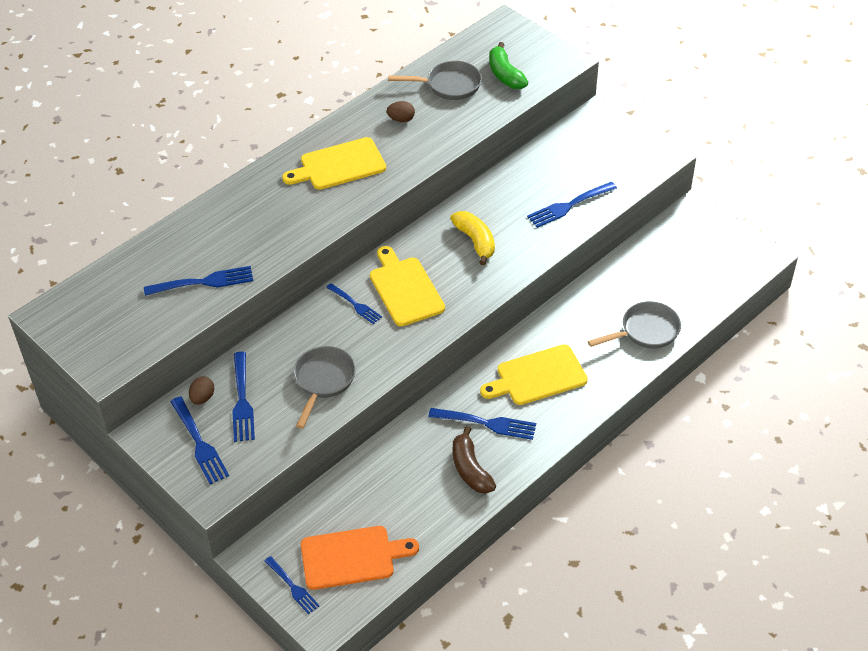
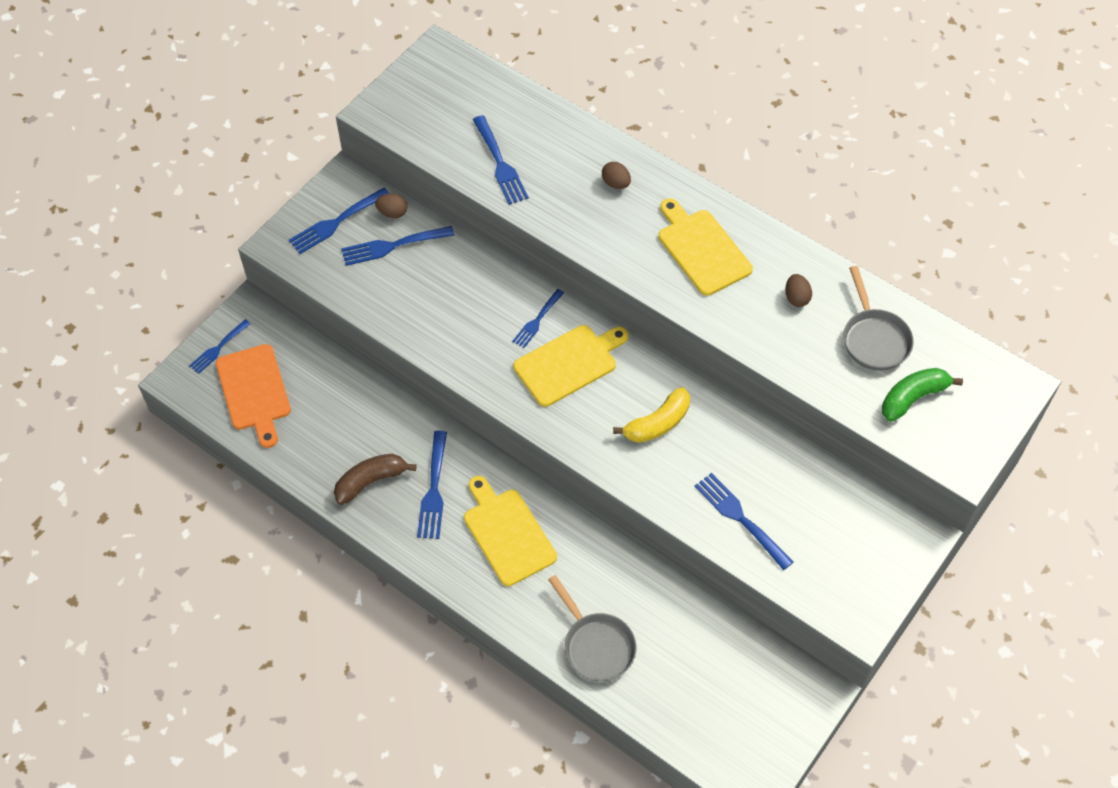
camera: 80 degrees right, 10 degrees up
(253, 208) = (616, 183): none -> brown egg
(323, 381) = (427, 310): grey pan -> none

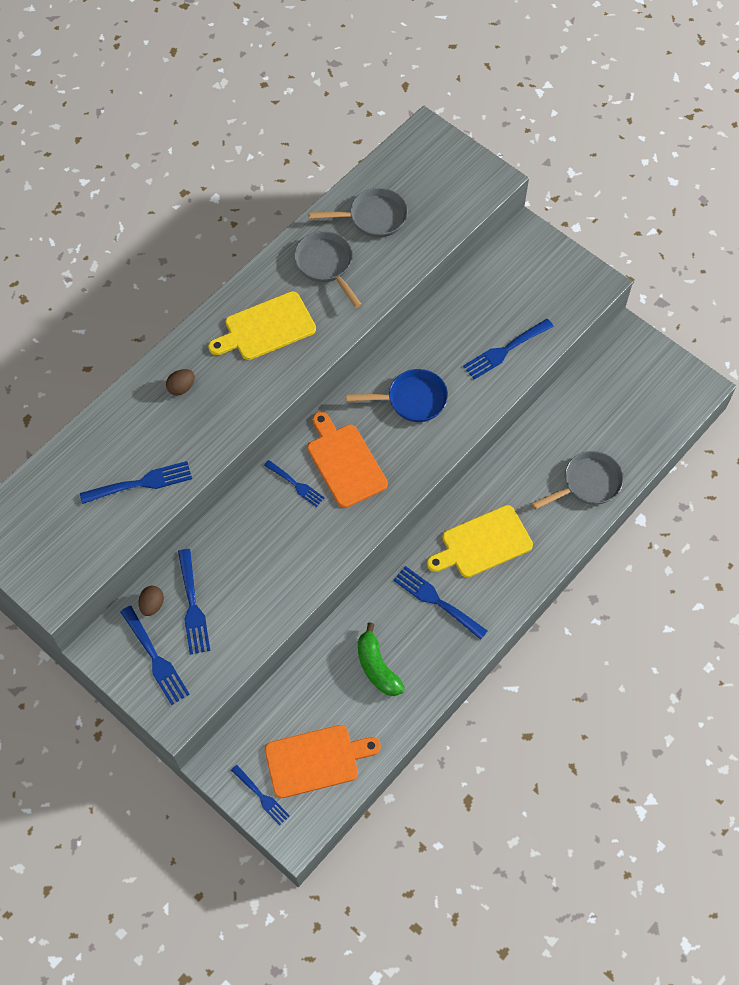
camera: 85 degrees left, 5 degrees up
(370, 481) = (424, 654): brown banana -> none
(434, 490) = (436, 601): blue fork -> blue fork turned 150 degrees counterclockwise
(569, 363) = (345, 462): yellow cutting board -> orange cutting board
(657, 423) = (412, 400): yellow banana -> blue pan
(796, 298) = (326, 265): brown egg -> grey pan
(913, 398) = (431, 201): green banana -> green banana (377, 667)

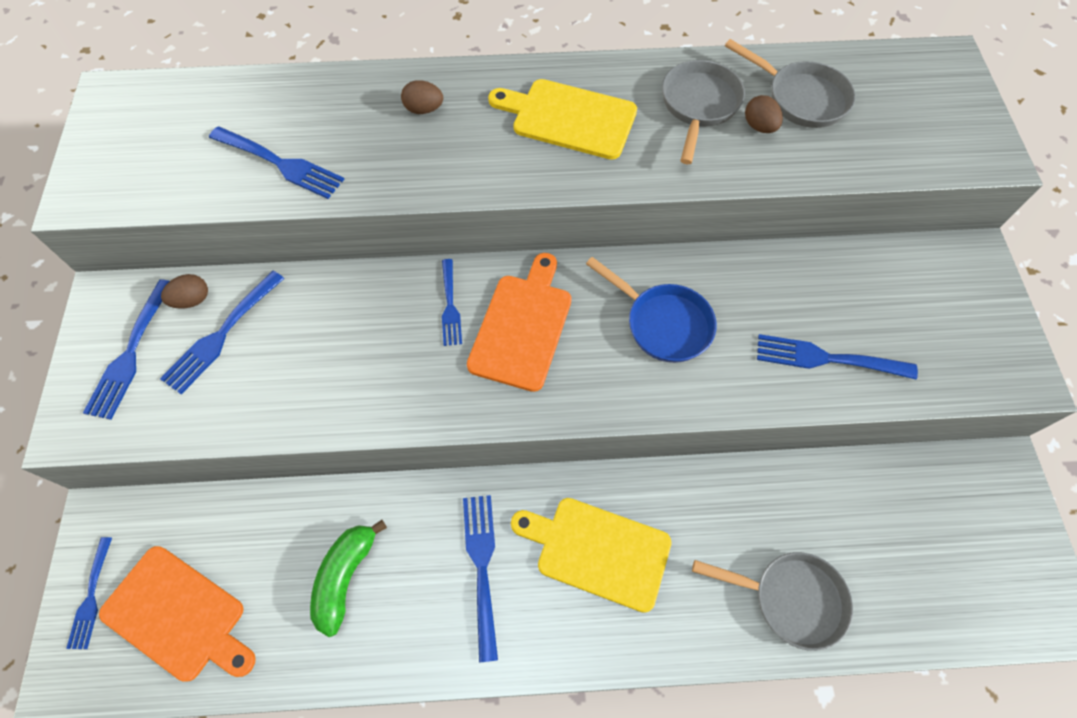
camera: 45 degrees right, 0 degrees up
(368, 252) = (759, 127): none -> brown egg

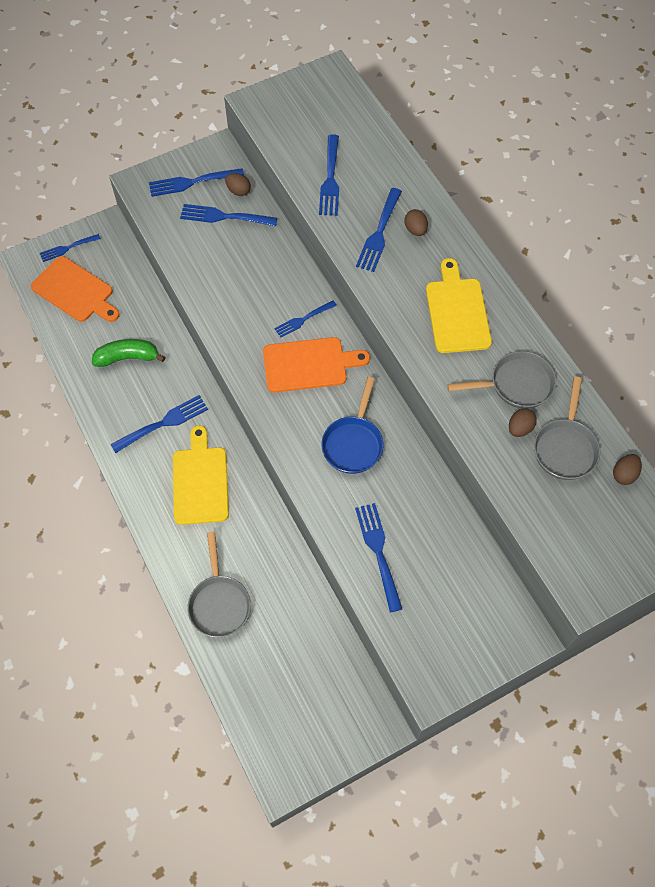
camera: 65 degrees right, 0 degrees up
(178, 615) = (75, 291): orange cutting board -> orange cutting board turned 60 degrees counterclockwise
(404, 147) = (379, 233): none -> blue fork
(853, 65) = (624, 474): none -> brown egg

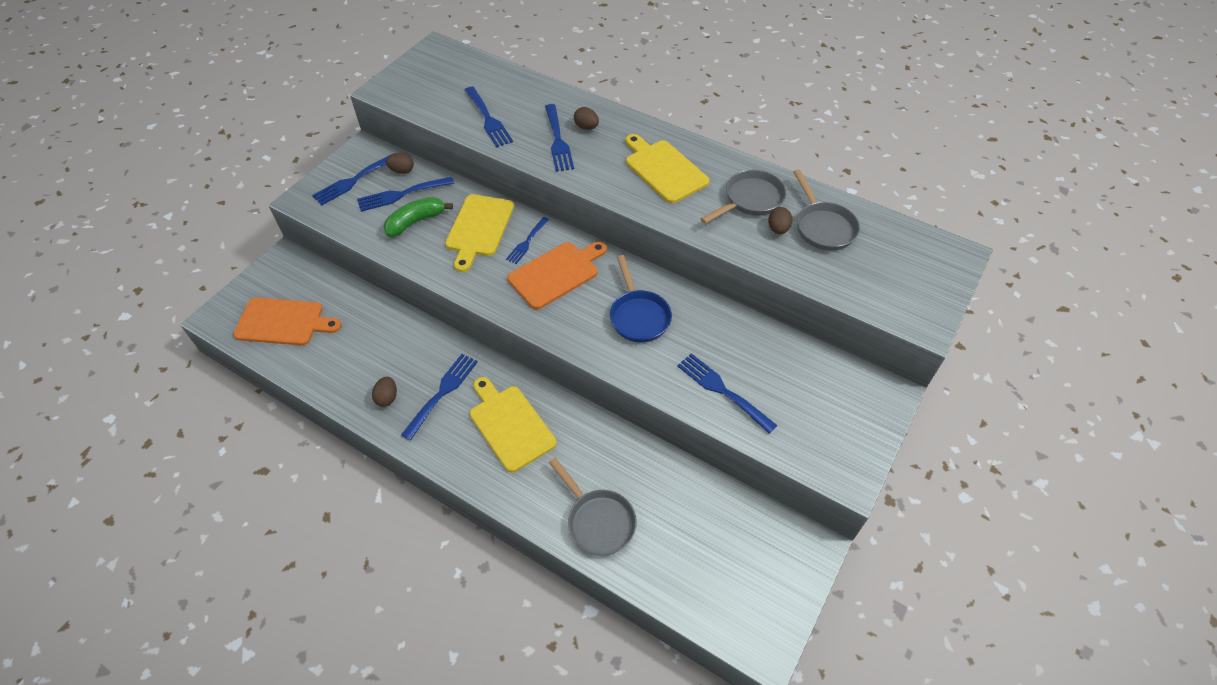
camera: 30 degrees left, 10 degrees down
(67, 248) = (254, 290): blue fork -> none
(127, 357) = (371, 354): green banana -> green banana (415, 222)
(270, 285) = (479, 228): none -> yellow cutting board
(624, 474) = (881, 225): brown egg -> brown egg (387, 398)

